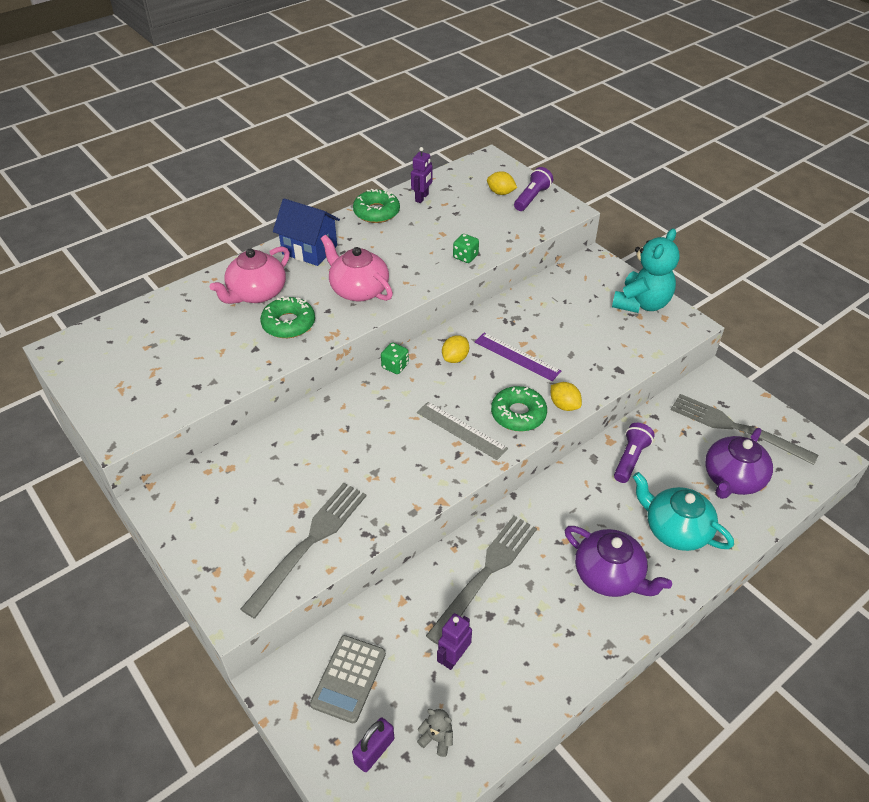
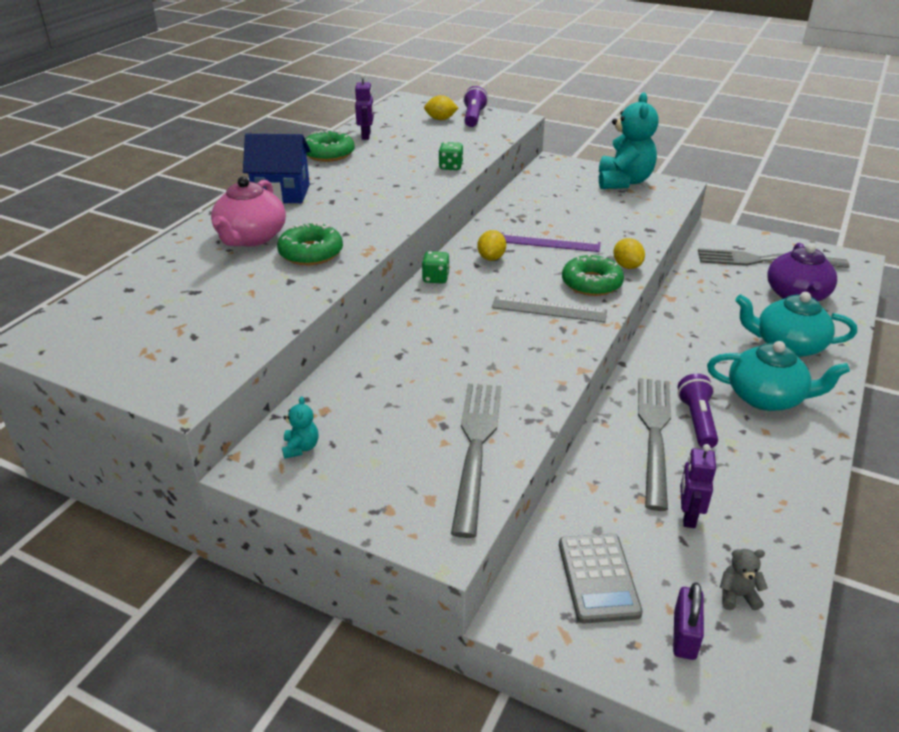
camera: 25 degrees left, 10 degrees down
(194, 495) = (301, 448): none -> turquoise teddy bear
(358, 290) = (364, 211): pink teapot -> none
(564, 405) = (627, 266): yellow lemon -> yellow lemon turned 45 degrees clockwise
(609, 575) = (766, 397): purple teapot -> turquoise teapot
(630, 459) = (700, 306): purple flashlight -> purple flashlight (697, 421)

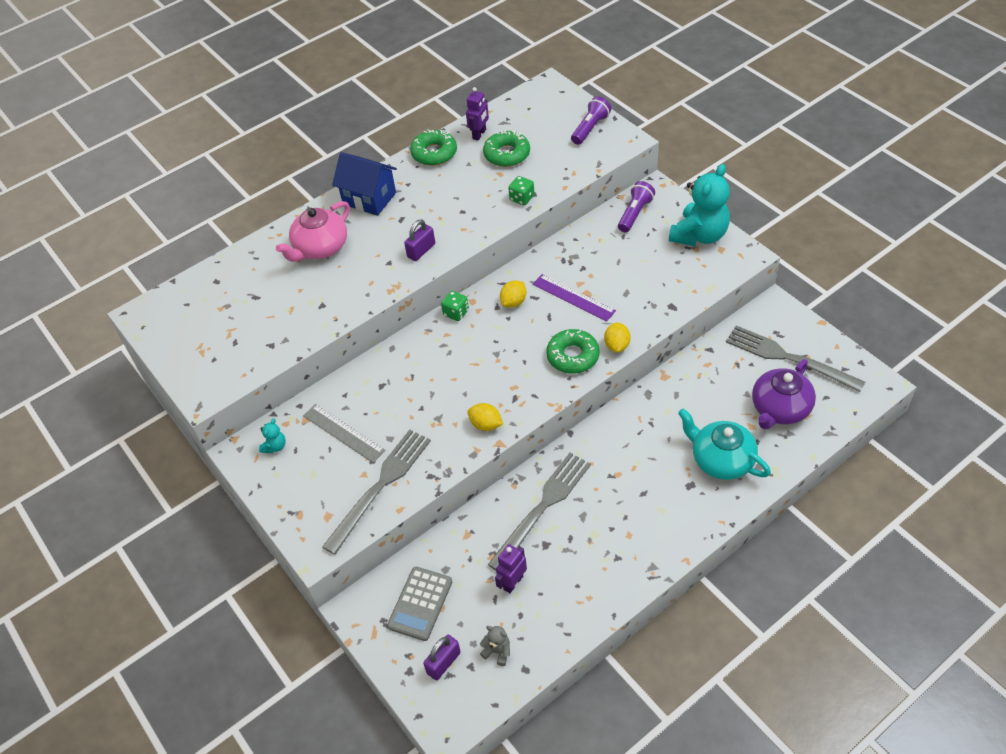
camera: 30 degrees right, 15 degrees up
(311, 253) = (352, 278): green donut -> green donut (507, 154)
(376, 218) = (421, 250): none -> purple padlock
(440, 119) = (559, 124): yellow lemon -> yellow lemon (486, 425)
(549, 309) = (518, 374): grey ruler -> grey ruler (343, 433)
(697, 421) = (584, 507): purple flashlight -> purple flashlight (635, 214)
(766, 397) = (656, 505): turquoise teapot -> none

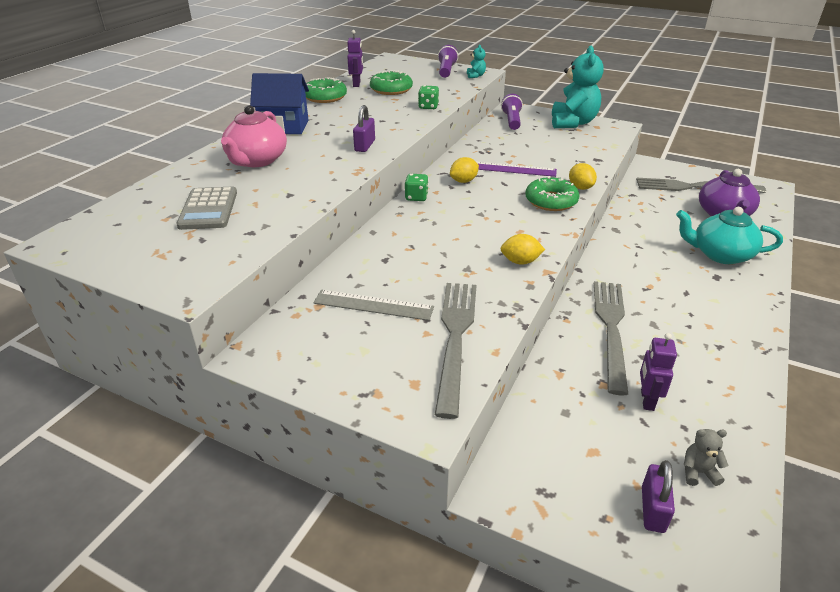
camera: 30 degrees left, 15 degrees down
(275, 446) = (297, 338): turquoise teddy bear -> turquoise teddy bear (475, 76)
(420, 604) = (569, 456): grey calculator -> grey calculator (208, 209)
(514, 302) = (463, 181): yellow lemon -> yellow lemon turned 45 degrees clockwise

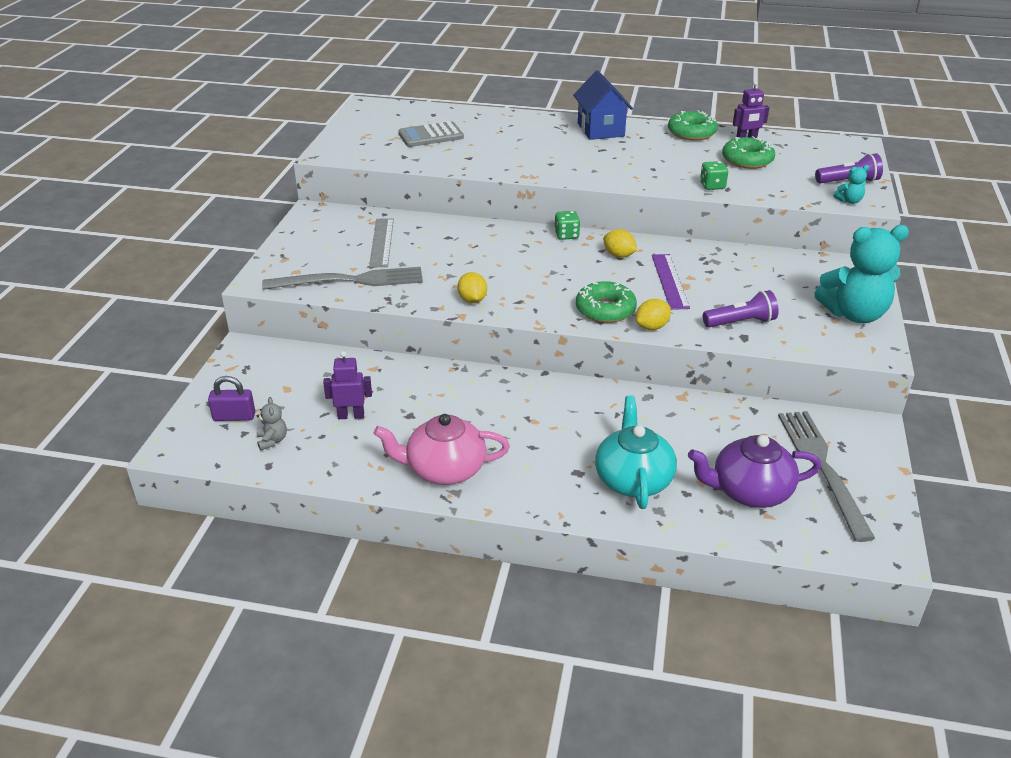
camera: 75 degrees right, 0 degrees up
(256, 160) = (522, 134): pink teapot -> pink teapot (444, 469)
(365, 145) = (584, 170): purple padlock -> none
(511, 121) = (816, 269): purple flashlight -> purple flashlight (741, 322)
(611, 329) = (446, 395): grey fork -> none

